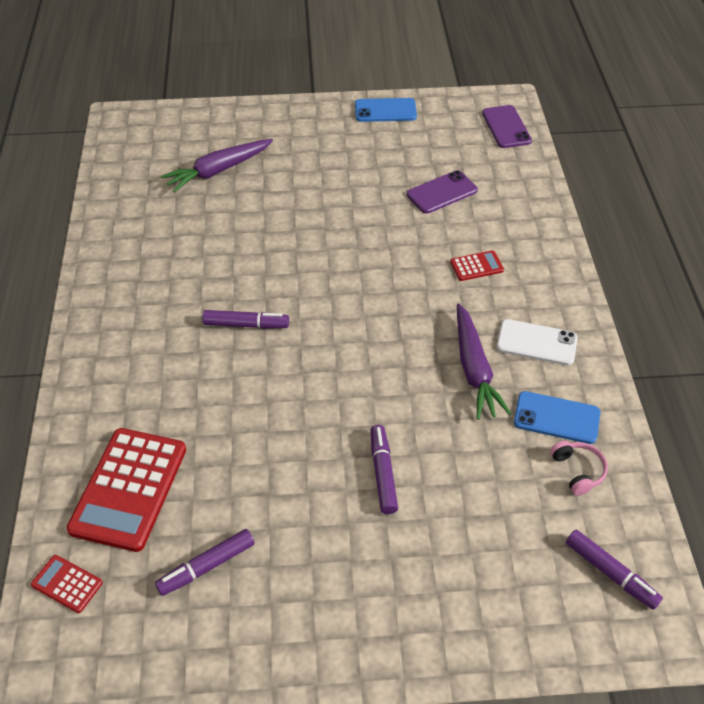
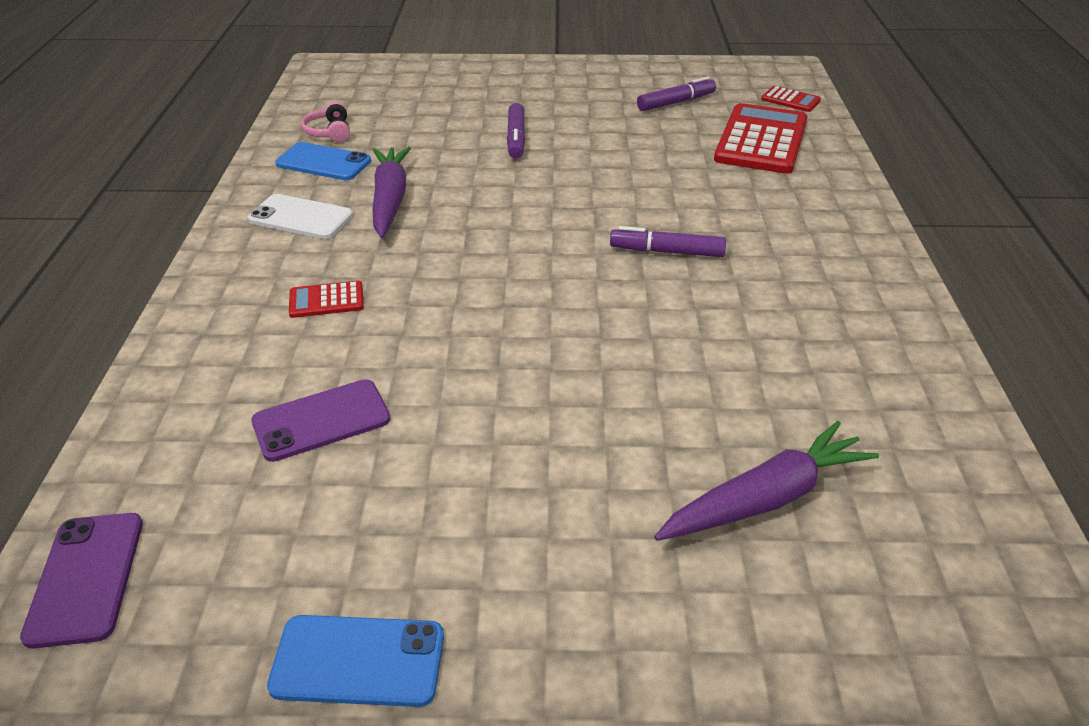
camera: 175 degrees left, 10 degrees down
(610, 573) = (344, 87): purple marker -> none

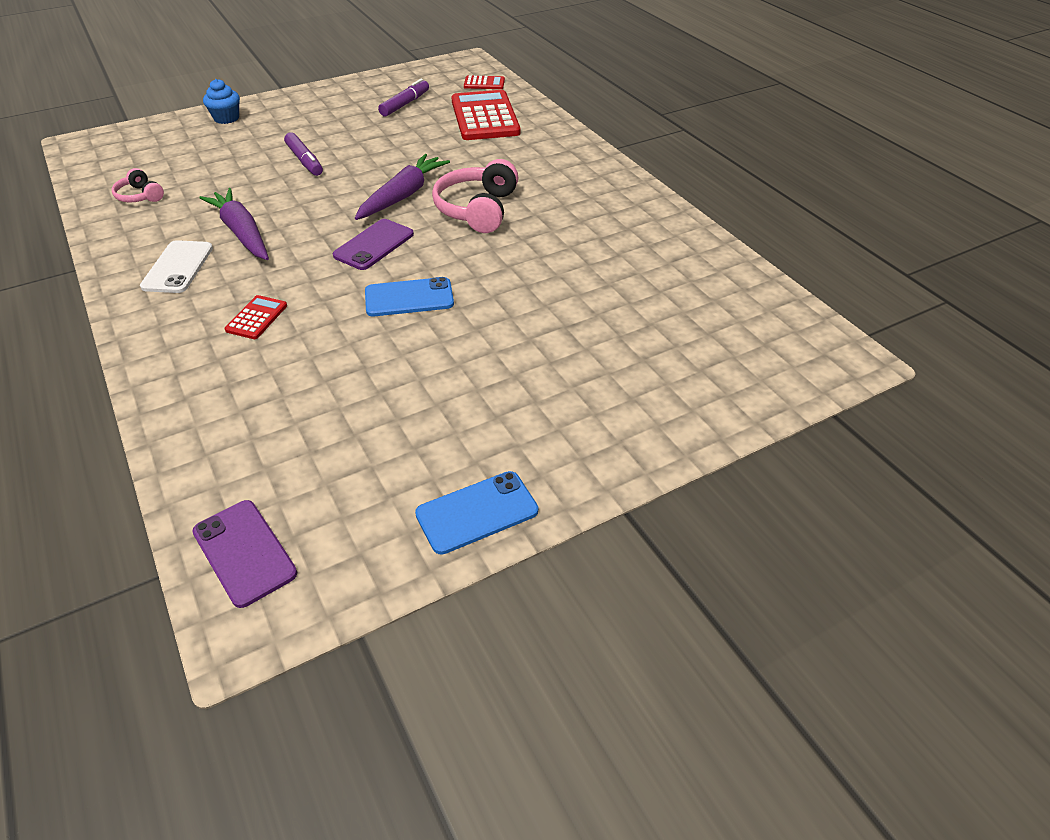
camera: 30 degrees left, 5 degrees up
(300, 218) = (178, 267): white phone -> white phone turned 75 degrees counterclockwise
(321, 420) = (327, 394): purple phone -> purple phone (374, 245)
(323, 162) = (158, 221): blue phone -> blue phone (409, 298)
(326, 300) = (256, 318): red calculator -> red calculator turned 150 degrees clockwise
(475, 73) = (226, 118): none -> blue cupcake
(666, 252) = (477, 209): purple marker -> pink headphones
(766, 498) = (642, 332): purple carrot -> purple carrot (403, 195)

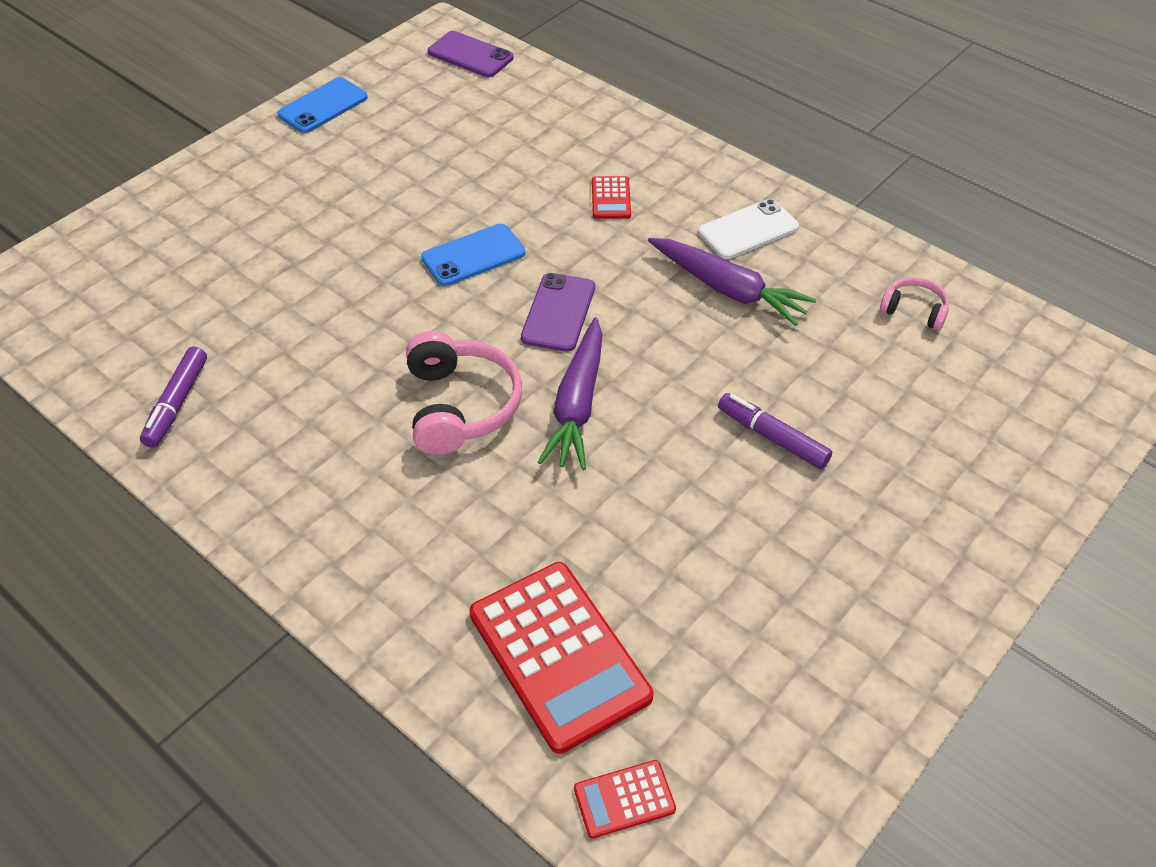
camera: 160 degrees right, 5 degrees up
(178, 267) = (748, 230): white phone -> white phone turned 75 degrees clockwise
(226, 118) = (998, 507): blue cupcake -> none
(405, 104) = (734, 653): purple marker -> purple marker (177, 403)

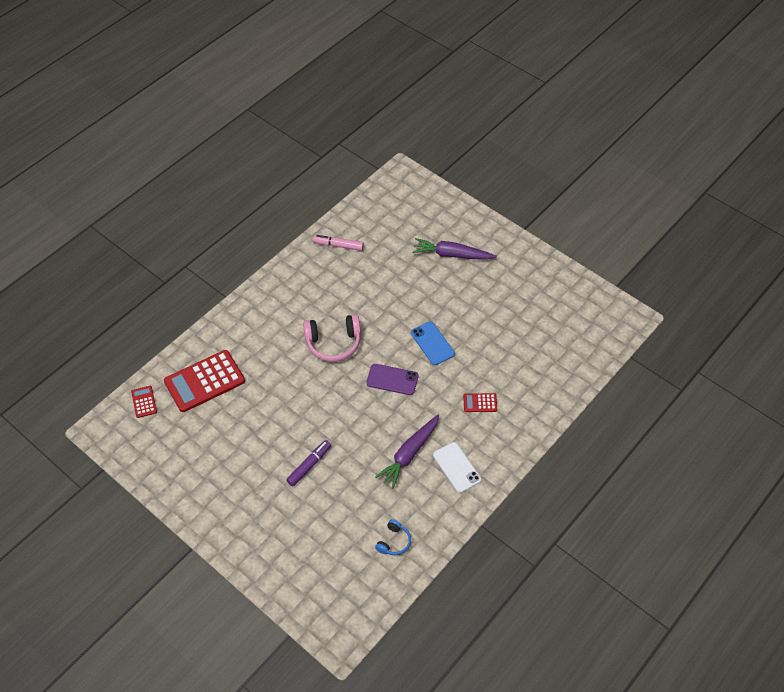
camera: 90 degrees right, 5 degrees up
(177, 403) = (338, 245): purple marker -> pink marker
(323, 106) = (550, 271): blue phone -> none
(470, 55) = (607, 334): purple phone -> none
(577, 404) = (332, 387): purple carrot -> purple carrot (452, 255)
(914, 310) = (394, 542): pink headphones -> blue headphones

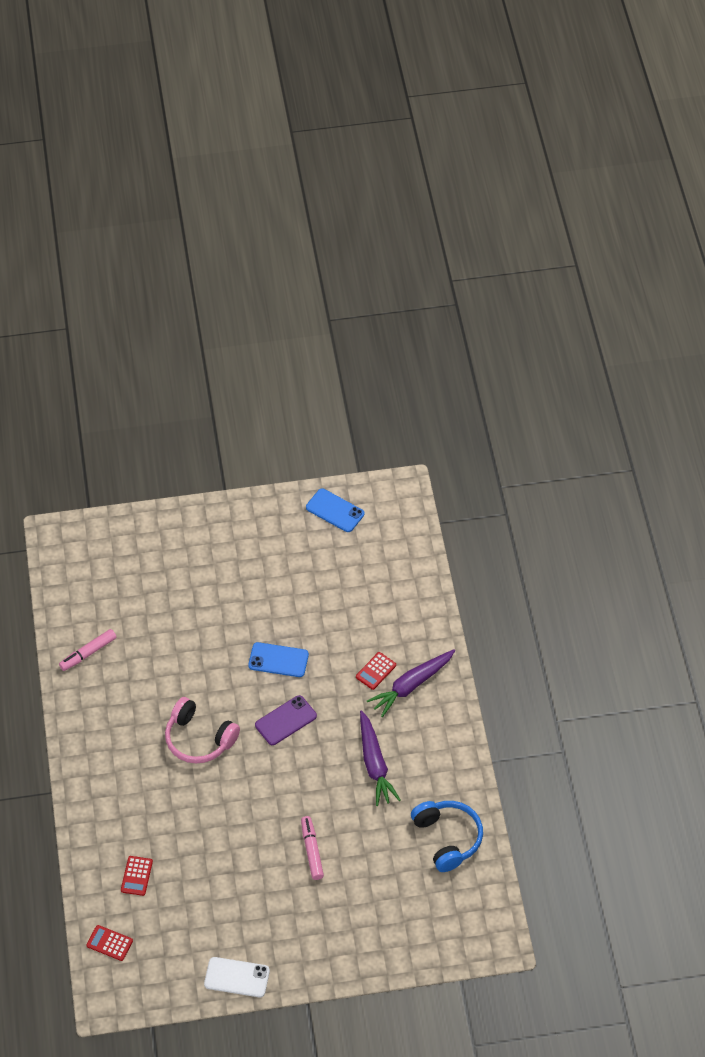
camera: 50 degrees left, 0 degrees up
(204, 381) = (136, 876): red calculator -> red calculator, size x0.46
(309, 465) = (312, 850): purple marker -> pink marker
(333, 343) = (199, 739): pink headphones -> pink headphones turned 90 degrees clockwise
(394, 542) = (447, 838): blue headphones -> blue headphones, size x1.85
(452, 255) = (195, 569): purple carrot -> purple carrot (411, 685)
(457, 467) = (421, 737): white phone -> white phone (237, 977)
(573, 294) = (335, 510): none -> blue phone

